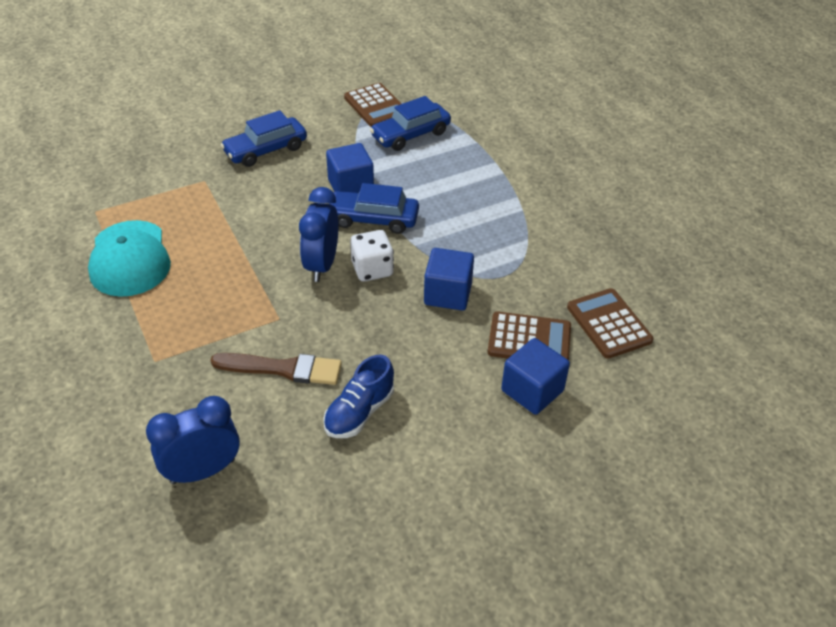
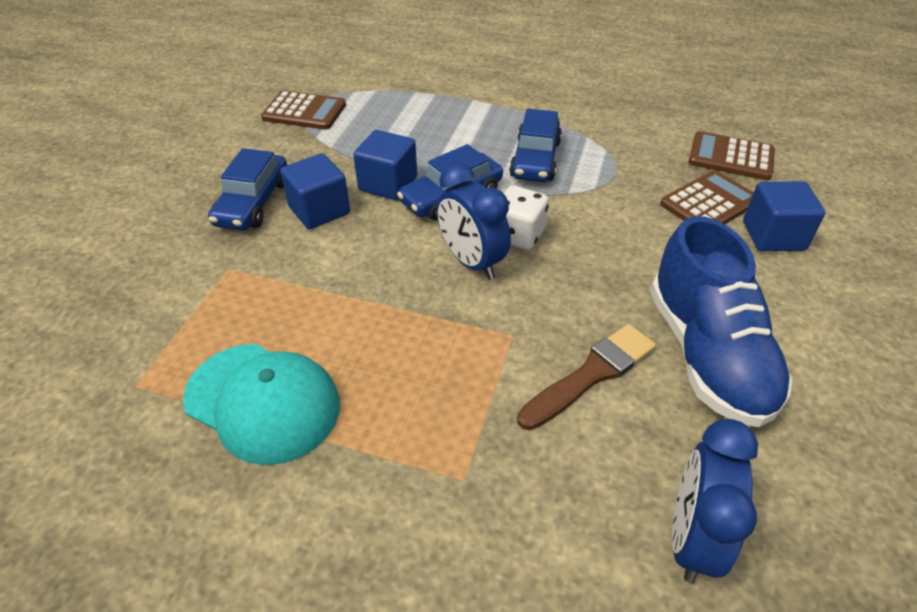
camera: 45 degrees left, 0 degrees up
(359, 412) = (707, 354): blue shoe -> blue shoe, size x1.77
(410, 135) = (372, 117): blue car -> blue car (535, 159)
(448, 294) = (604, 212): blue cube -> blue cube (319, 210)

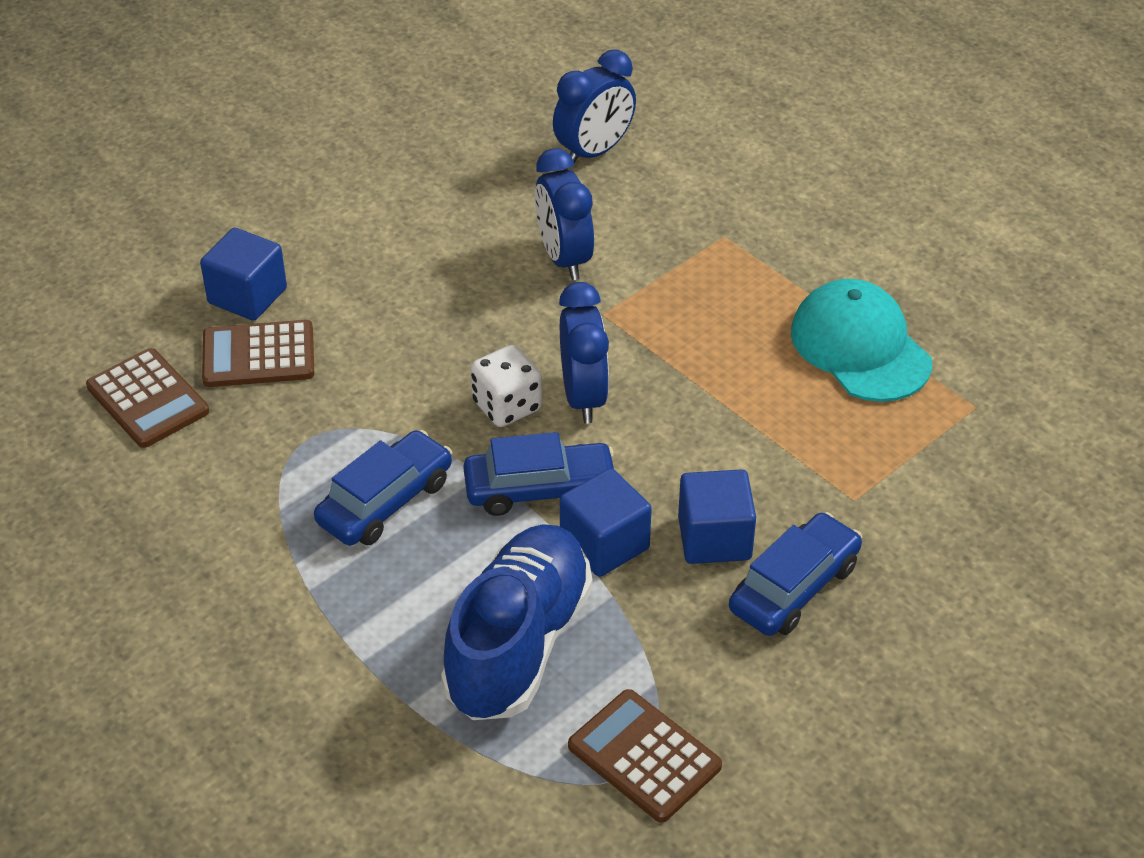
camera: 150 degrees left, 0 degrees up
(591, 374) = (564, 258): brown brush -> blue clock
(707, 354) = (451, 233): blue shoe -> blue shoe (518, 643)

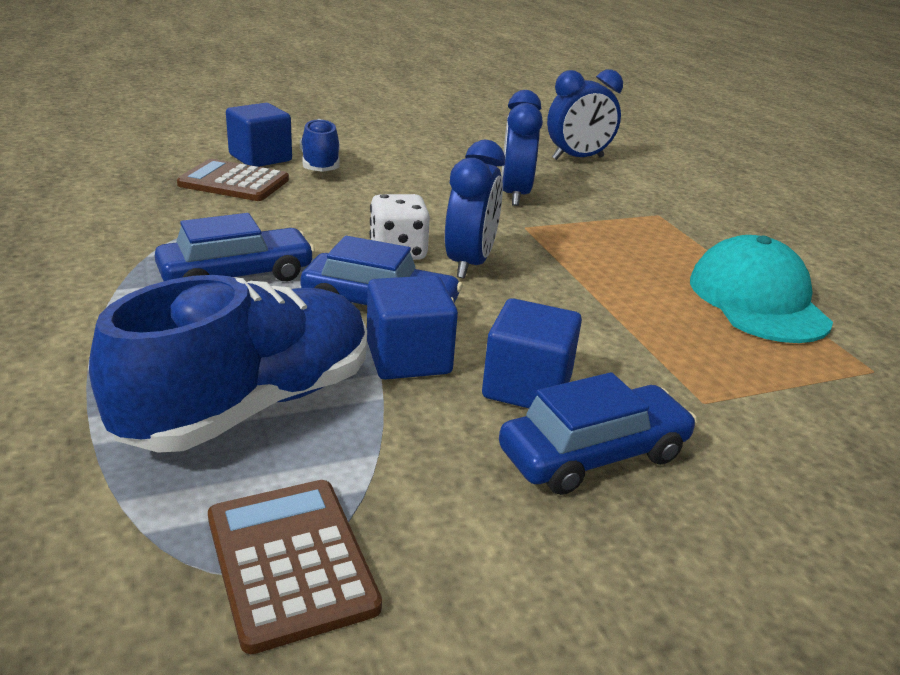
camera: 20 degrees right, 15 degrees down
(147, 399) = (129, 181): brown calculator -> none
(323, 283) = (320, 165): none -> blue shoe

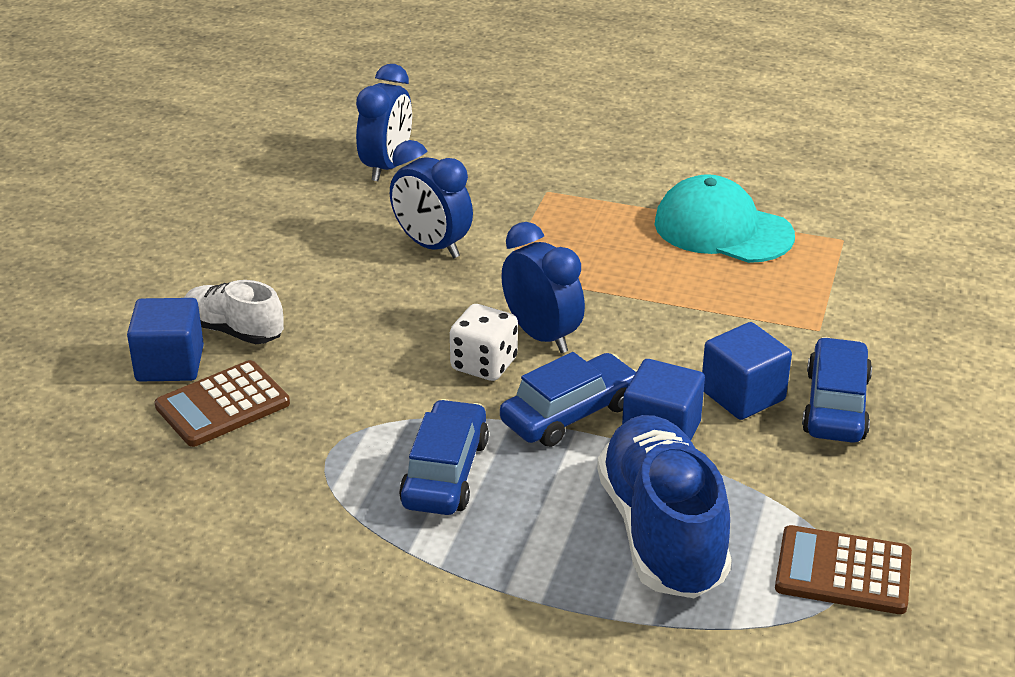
camera: 50 degrees left, 5 degrees up
(320, 165) = (233, 331): blue shoe -> white shoe

